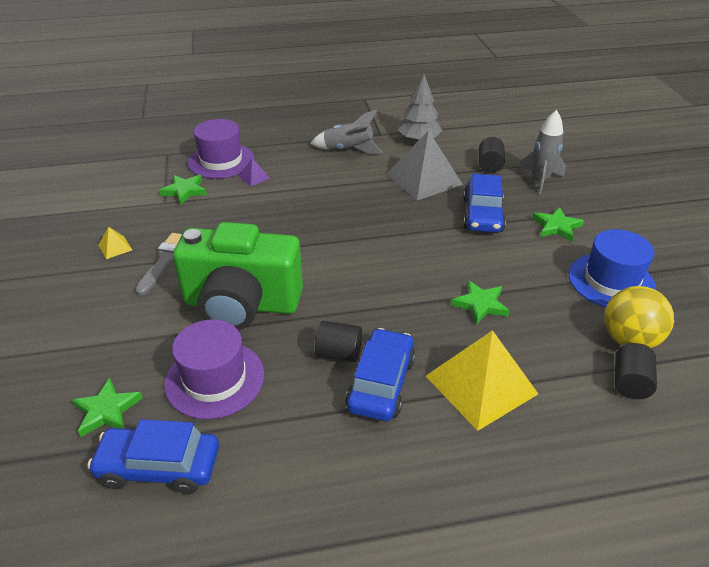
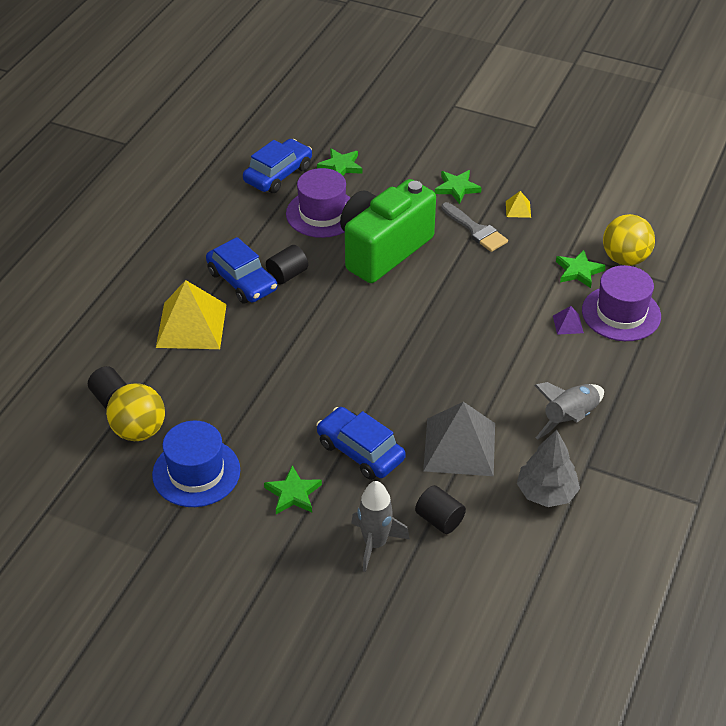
camera: 125 degrees right, 5 degrees up
(151, 176) = (625, 259): none -> yellow ball
(480, 304) = (256, 372): green star -> green star (457, 188)

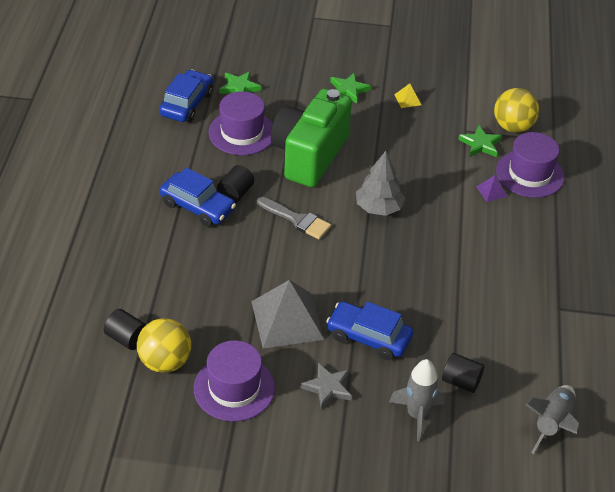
camera: 20 degrees left, 0 degrees up
(191, 325) = (169, 256): yellow pyramid -> none
(196, 472) = (234, 388): blue hat -> purple hat
(293, 493) = (328, 387): green star -> grey star
(459, 447) = (449, 315): grey pyramid -> grey pyramid (287, 320)
(475, 230) = (380, 124): grey brush -> grey brush (297, 220)
(546, 493) = (537, 338): grey tree -> grey tree (378, 208)
(570, 418) = (528, 271): grey rocket -> grey rocket (552, 424)

